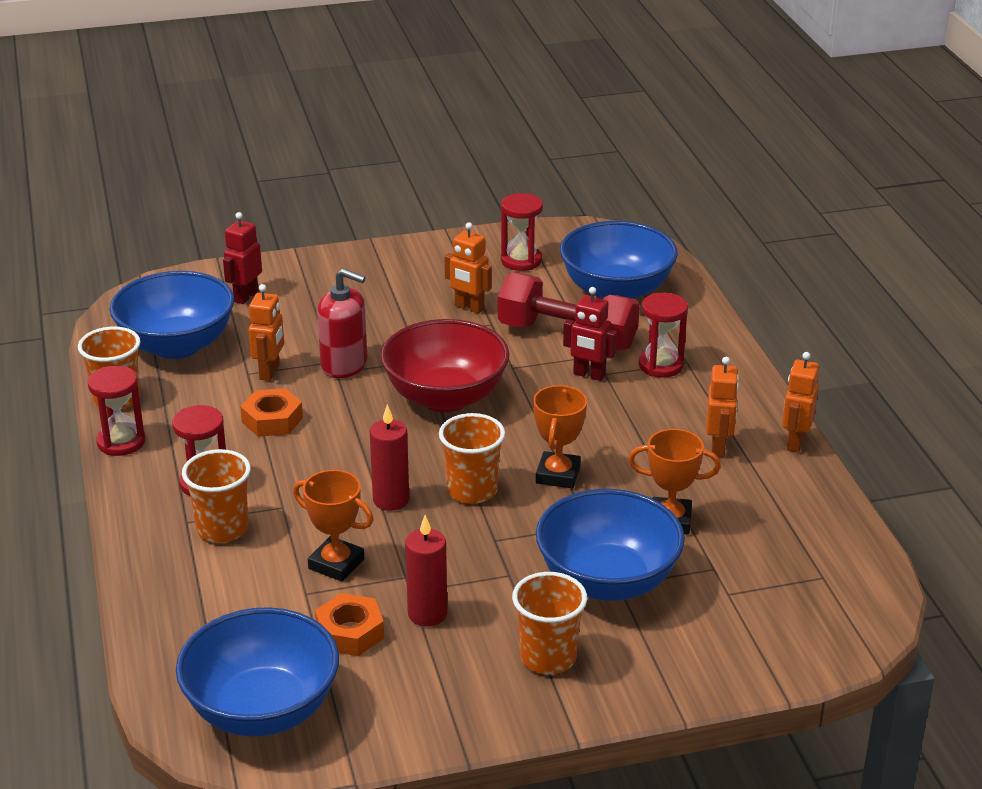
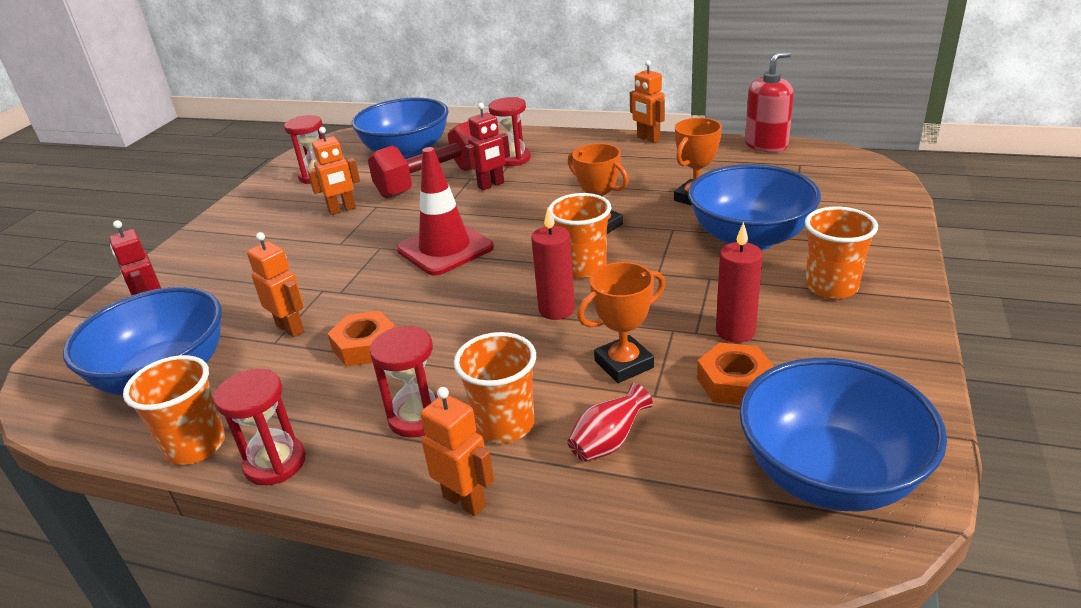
camera: 55 degrees left, 0 degrees up
(233, 587) = (608, 443): none -> red vase
(344, 365) = (336, 285): red soap dispenser -> red soap dispenser (766, 145)
(445, 397) = (445, 248): red bowl -> red traffic cone
(718, 447) = (628, 162): orange robot -> orange robot (465, 501)

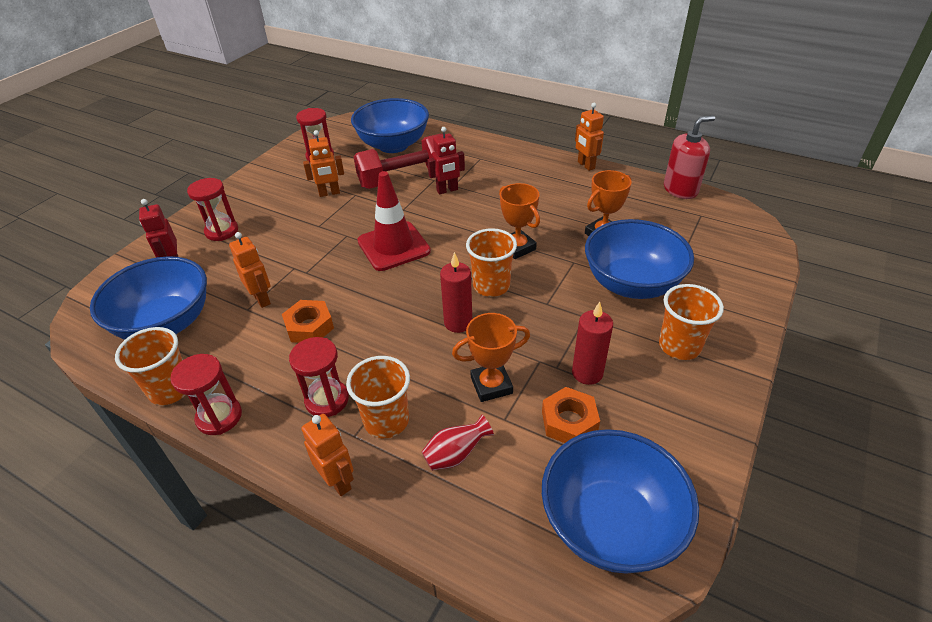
camera: 10 degrees right, 10 degrees up
(513, 159) = (472, 166): red hourglass -> red hourglass (222, 231)

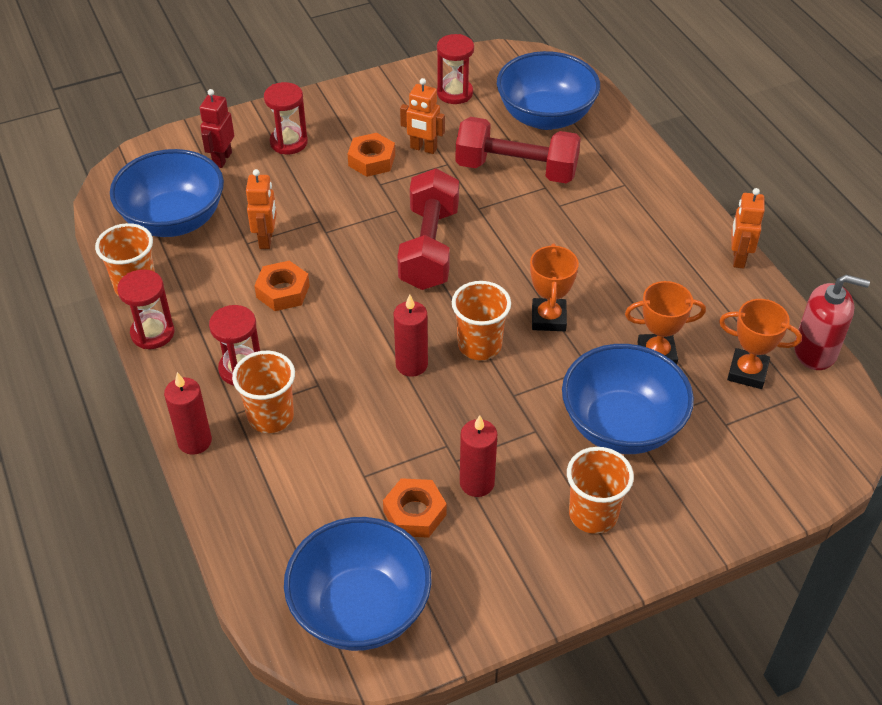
camera: 35 degrees right, 5 degrees up
(298, 215) = (372, 160): none -> orange nut
(338, 481) = (194, 441): orange robot -> red candle
(393, 246) = (429, 248): red traffic cone -> red dumbbell
(447, 190) = (546, 208): red robot -> none
(456, 455) = (297, 479): red vase -> none
(491, 385) = (382, 440): orange trophy -> orange trophy (747, 372)

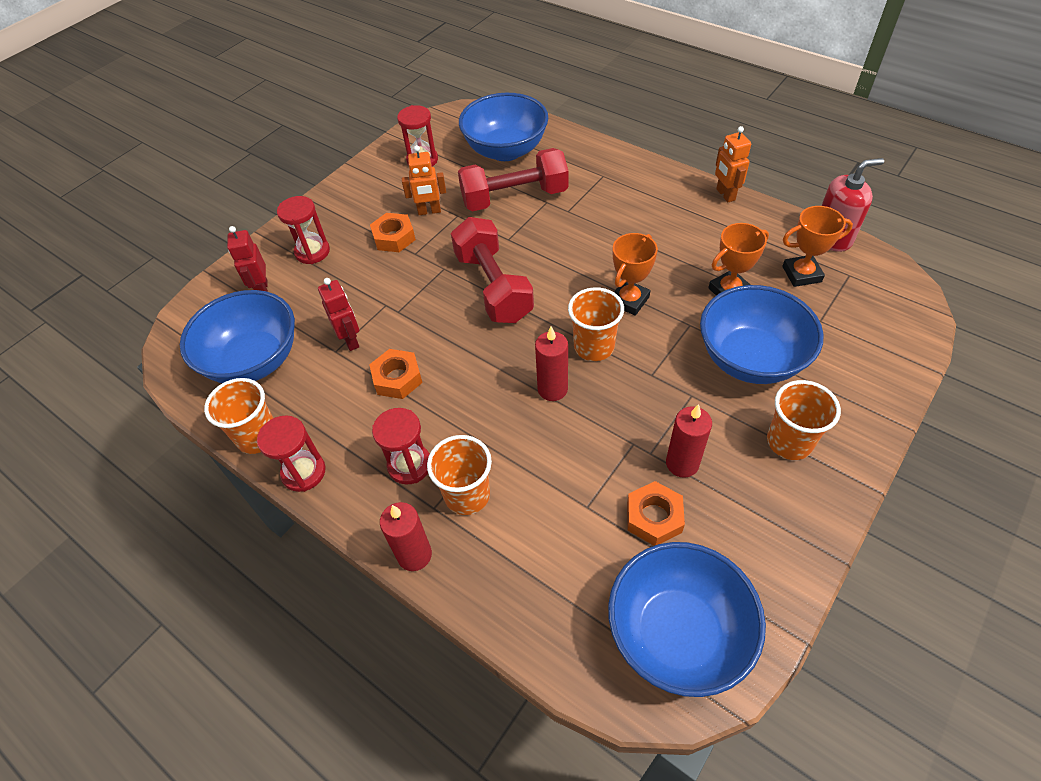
camera: 25 degrees left, 5 degrees up
(266, 239) = (351, 340): orange robot -> red robot
(548, 318) = (629, 300): orange trophy -> orange trophy turned 60 degrees clockwise

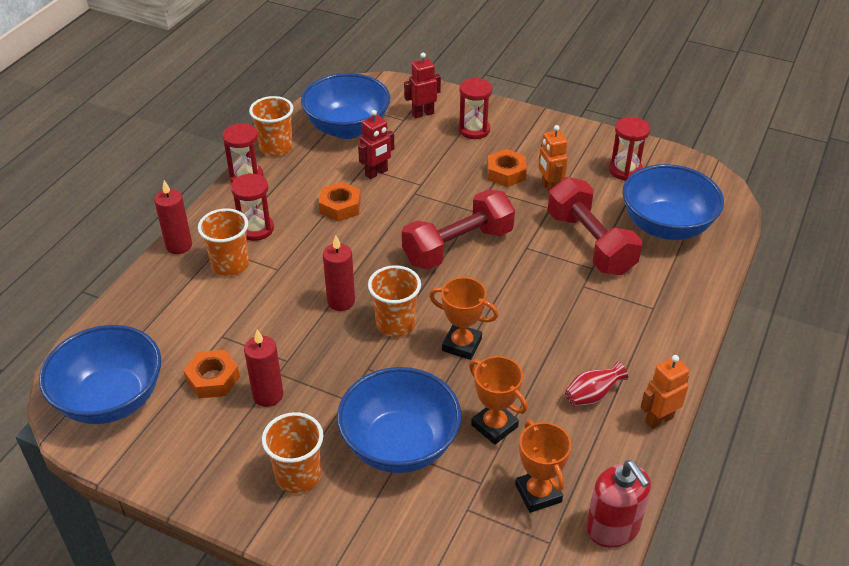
camera: 75 degrees right, 10 degrees down
(698, 226) = (592, 396): none -> red vase

